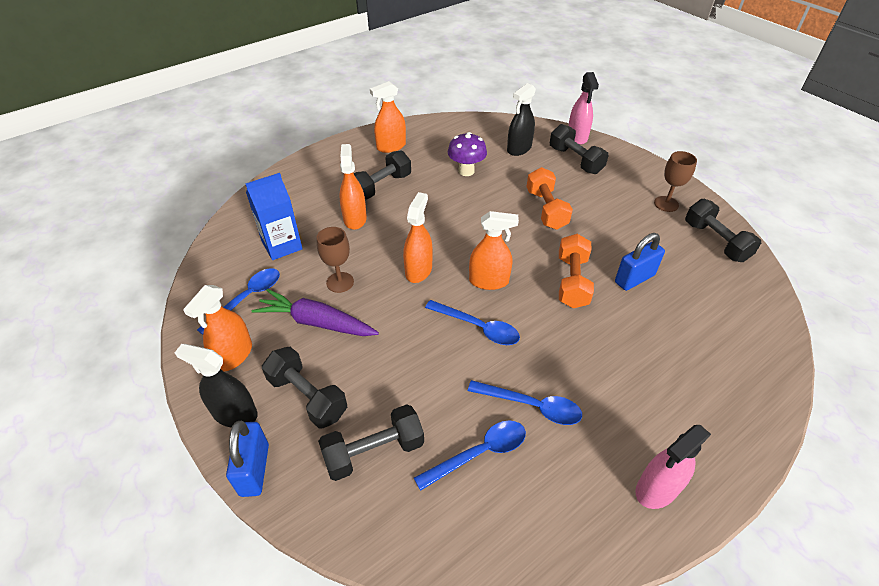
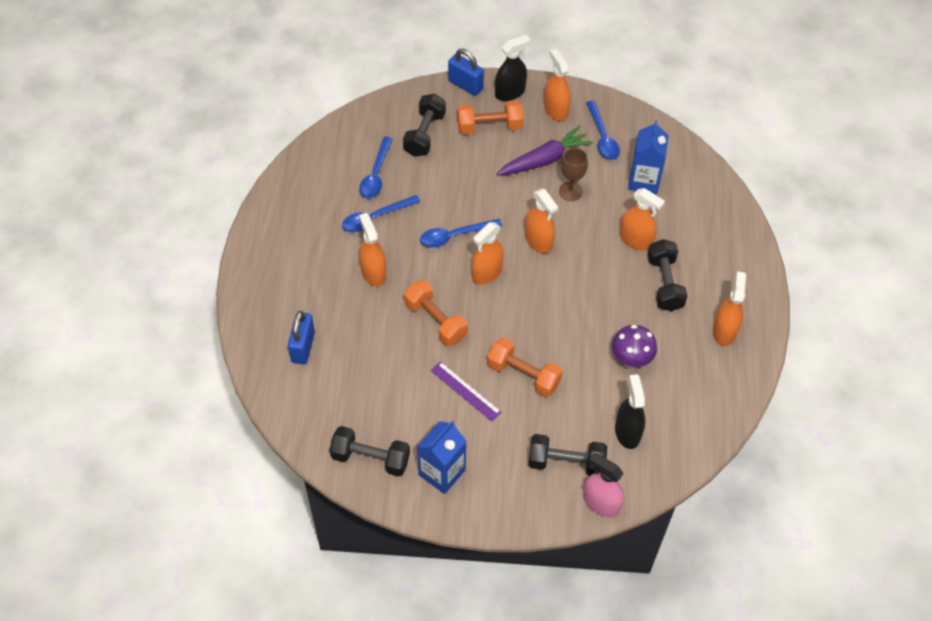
camera: 130 degrees right, 10 degrees up
(308, 397) = (489, 126): black dumbbell -> orange dumbbell
(587, 357) = (373, 273): none -> orange spray bottle
(599, 229) = (465, 391): none -> purple ruler
(634, 279) = (398, 361): blue padlock -> blue padlock (303, 347)
(657, 489) = (277, 230): pink spray bottle -> none
(666, 204) = (442, 472): brown goblet -> blue carton

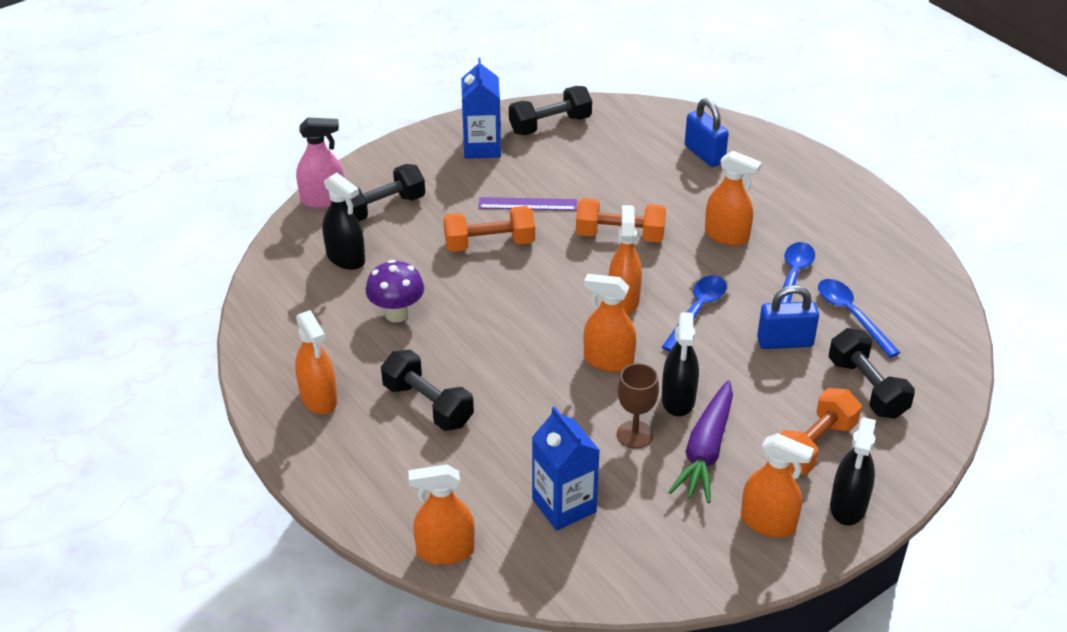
camera: 140 degrees right, 15 degrees down
(465, 85) = (908, 477): blue padlock -> blue padlock (785, 342)
(526, 194) = (678, 399): none -> black spray bottle
(602, 137) = (672, 527): blue spoon -> none
(635, 240) = (504, 429): orange spray bottle -> orange spray bottle (445, 551)

